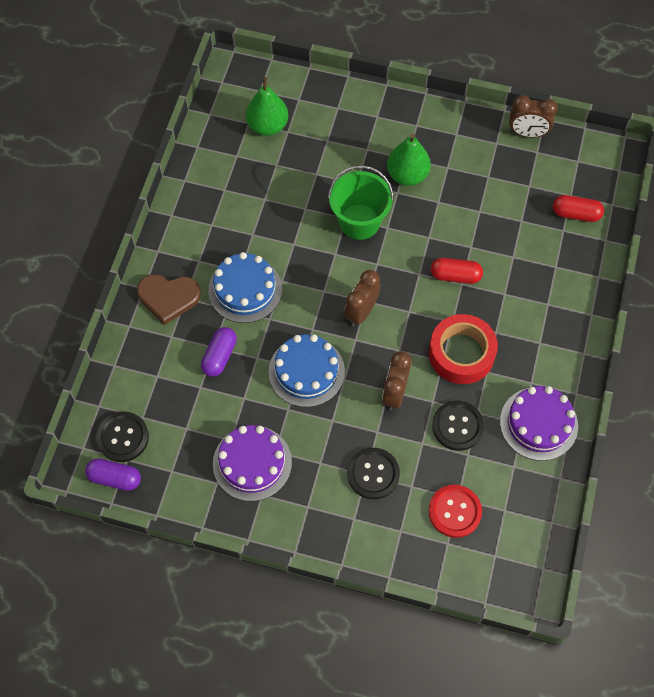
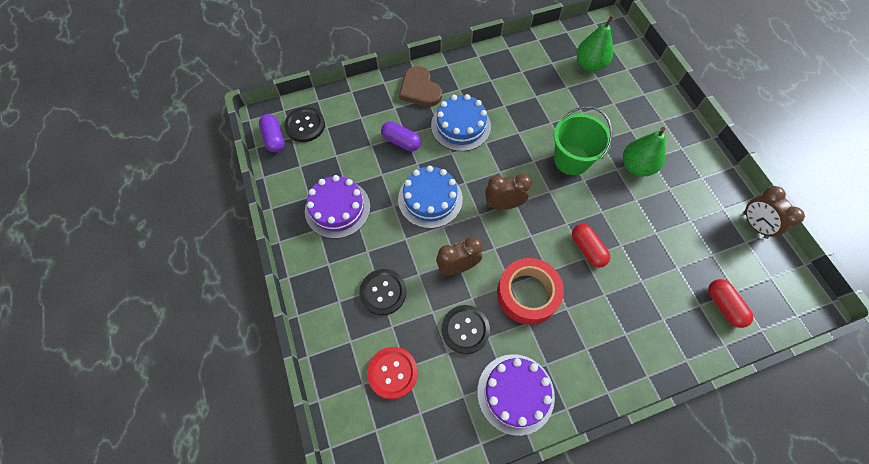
camera: 55 degrees right, 0 degrees up
(220, 356) = (401, 142): purple capsule -> purple capsule turned 45 degrees clockwise

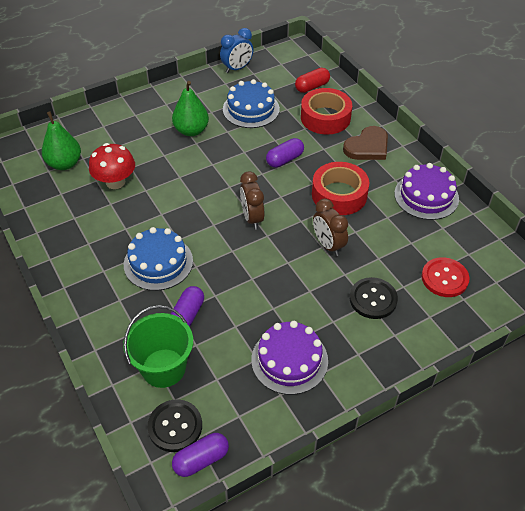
camera: 100 degrees left, 15 degrees down
(420, 89) = (106, 309): brown heart -> brown heart (367, 147)
(430, 199) = (258, 277): blue cake -> blue cake (251, 109)
(465, 329) = (386, 233): black button -> none
(563, 100) = (115, 182): none -> red mushroom
(571, 160) = (191, 173): green bucket -> green bucket (163, 368)
(587, 249) = (285, 159): red capsule -> purple capsule
(661, 309) = (325, 117): none -> red tape
(754, 225) = (237, 68): brown clock -> blue clock

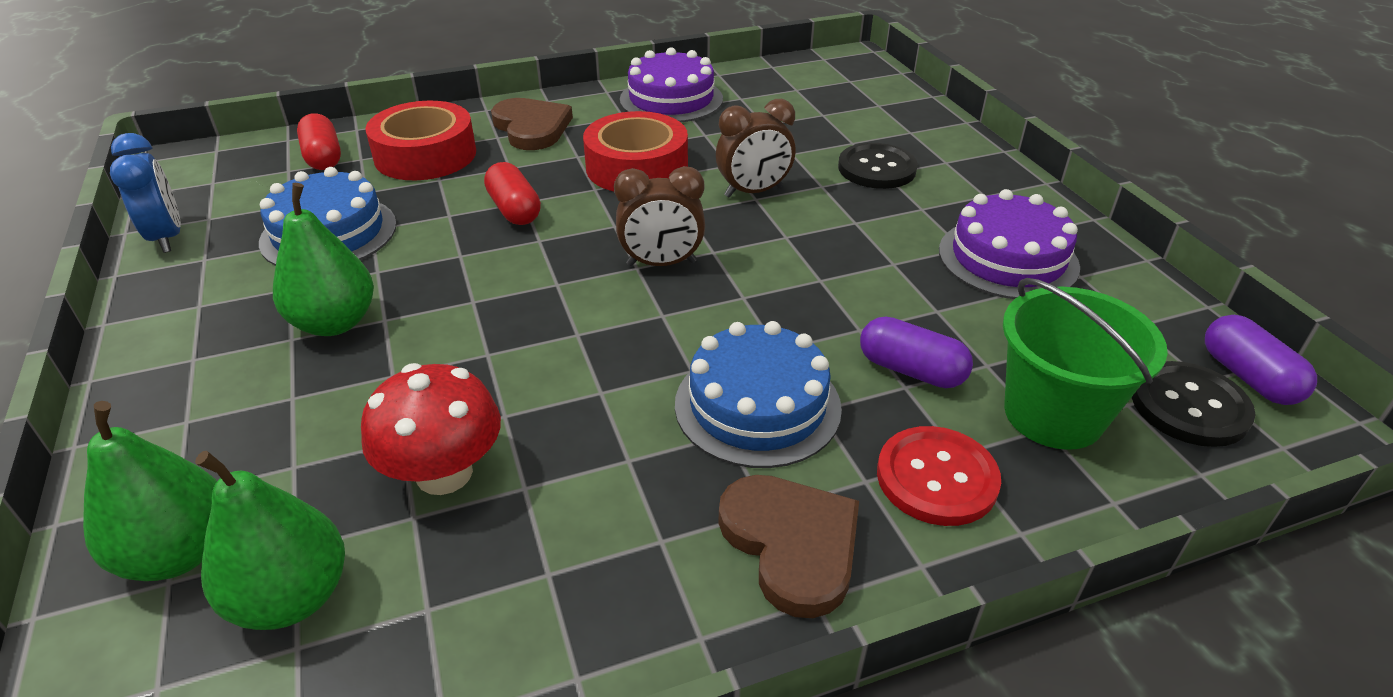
camera: 80 degrees left, 10 degrees down
(80, 135) = (179, 553): none -> green pear
(87, 279) = (791, 544): none -> brown heart
(285, 159) = (514, 210): purple capsule -> red capsule
(444, 278) = (840, 111): red button -> red button (936, 478)

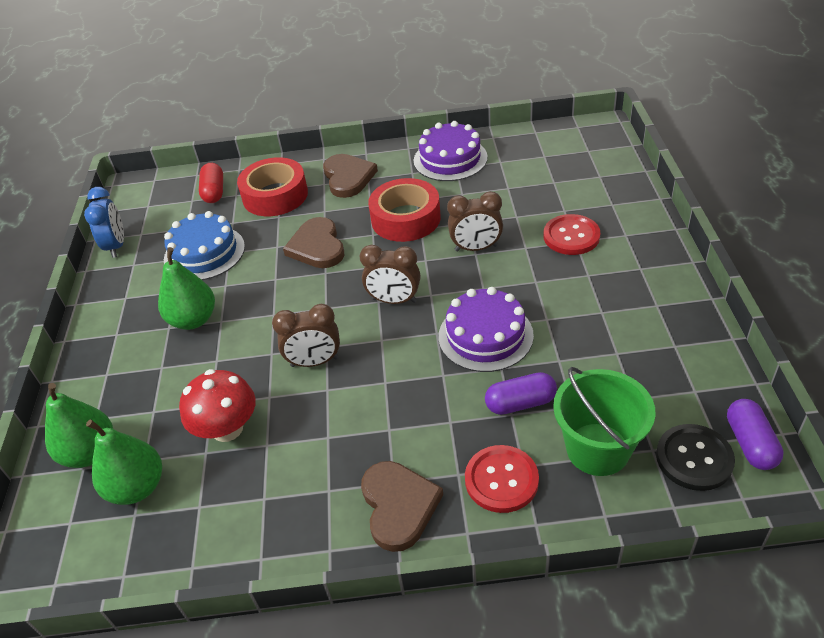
camera: 20 degrees right, 5 degrees up
(514, 210) = (317, 246): red capsule -> brown heart
(565, 356) = (314, 362): none -> brown clock
(757, 405) = (414, 413): blue cake -> none
(876, 168) = (571, 236): black button -> red button
(911, 370) = (520, 403): purple capsule -> purple capsule turned 60 degrees counterclockwise
(1008, 258) = (629, 325): purple cake -> purple cake (485, 335)

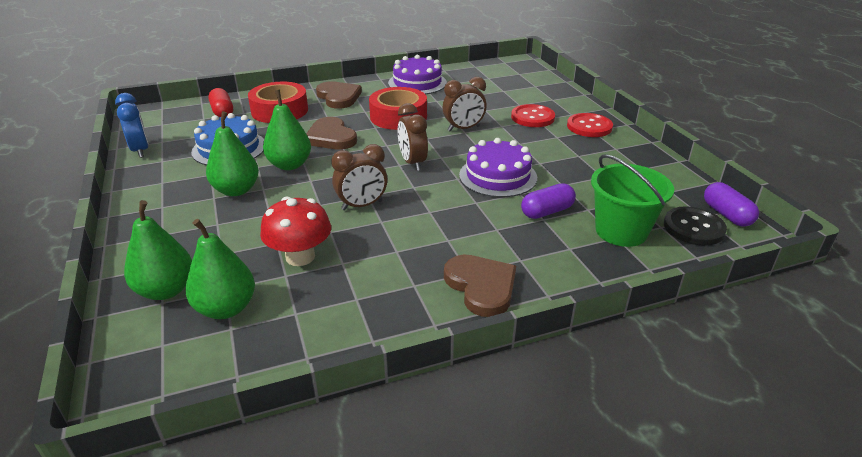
camera: 20 degrees left, 10 degrees down
(259, 287) = (290, 165): none -> green pear
(394, 300) = (412, 163): brown clock -> brown clock turned 75 degrees clockwise
(501, 480) = (557, 259): red button -> red button (589, 127)

